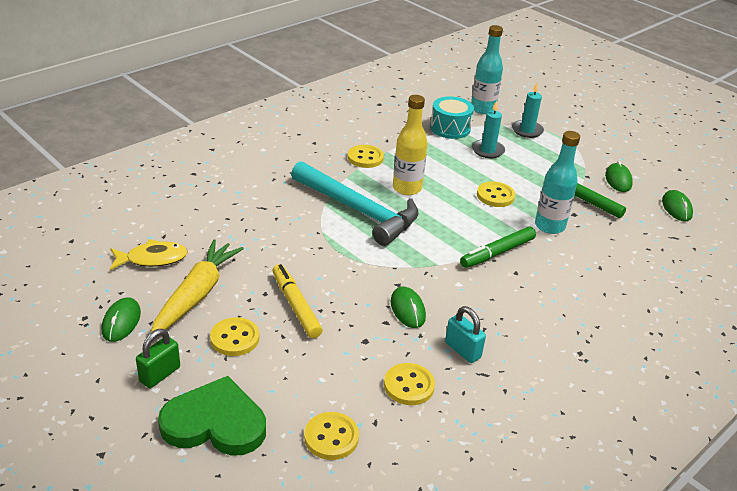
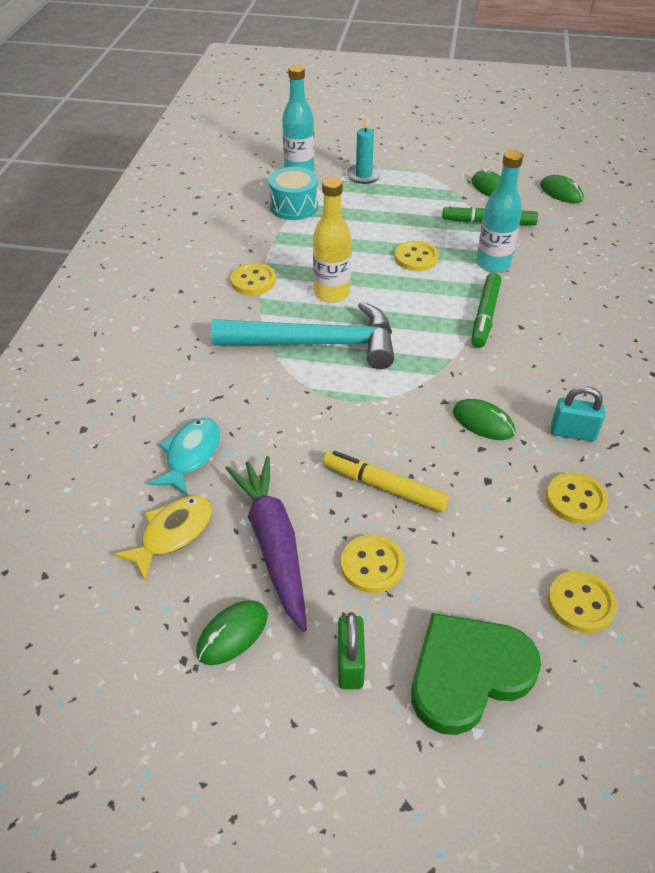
camera: 35 degrees left, 10 degrees up
(121, 322) = (232, 634): green mouse -> green mouse turned 75 degrees clockwise
(196, 295) = (273, 544): yellow carrot -> purple carrot
(210, 228) = (191, 455): none -> turquoise fish
(487, 150) = (355, 213): turquoise candle -> none

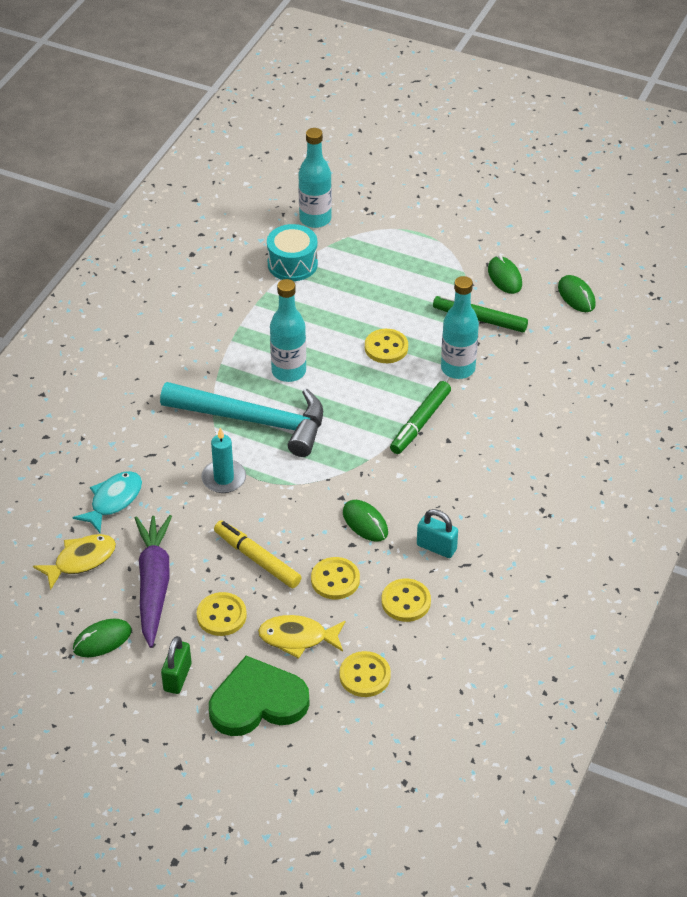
camera: 15 degrees right, 0 degrees up
(253, 281) = (221, 344): yellow button -> yellow button (335, 580)
(331, 293) = (289, 371): yellow bottle -> turquoise bottle
(363, 175) = (380, 236): turquoise candle -> turquoise candle (224, 478)
(476, 572) = (297, 638): none -> yellow fish

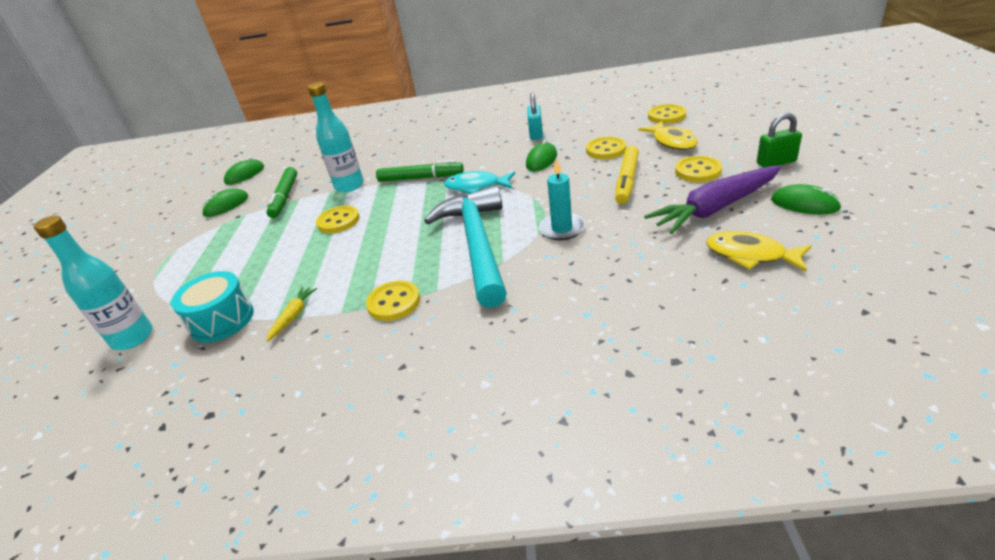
camera: 110 degrees left, 10 degrees down
(113, 501) = (658, 273): turquoise fish -> turquoise fish (476, 187)
(257, 702) = (742, 133): green heart -> none
(259, 300) = (293, 316): none -> yellow carrot
(289, 371) = (397, 254): turquoise bottle -> none
(406, 602) = (593, 126): yellow button -> yellow button (394, 302)

